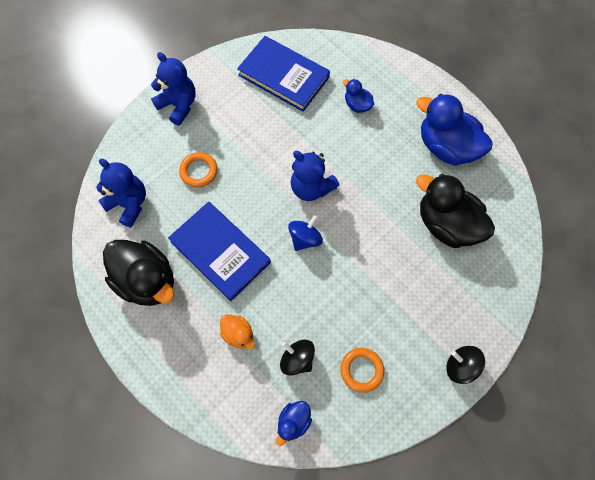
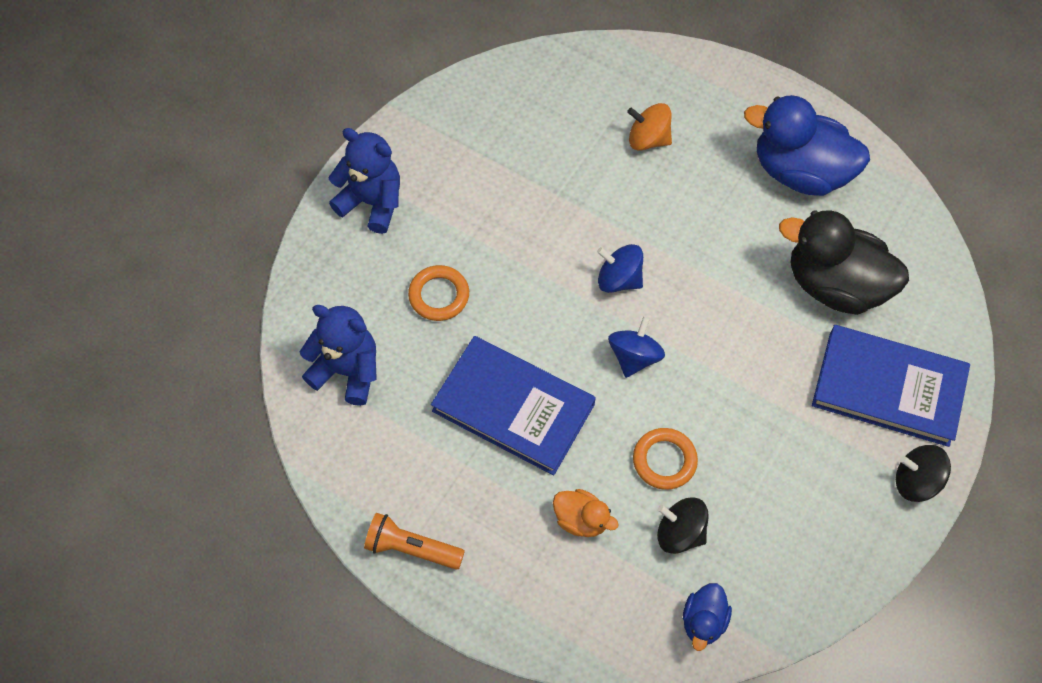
camera: 15 degrees left, 5 degrees down
(129, 324) = (411, 548): none -> orange flashlight
(147, 280) = (416, 477): black duck -> none
(283, 76) = (521, 120): blue book -> blue book (888, 388)
(311, 187) = (619, 279): blue teddy bear -> blue spinning top
(357, 105) = (648, 139): blue duck -> orange spinning top
(361, 370) = (778, 523): orange ring -> orange ring (664, 460)

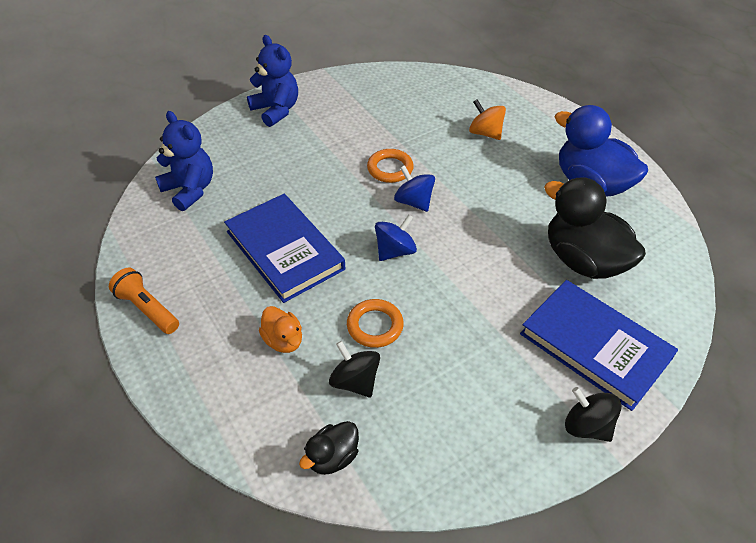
camera: 25 degrees right, 15 degrees down
(439, 295) = (281, 170): orange ring -> orange ring (390, 169)
(703, 621) = (332, 457): blue duck -> black duck

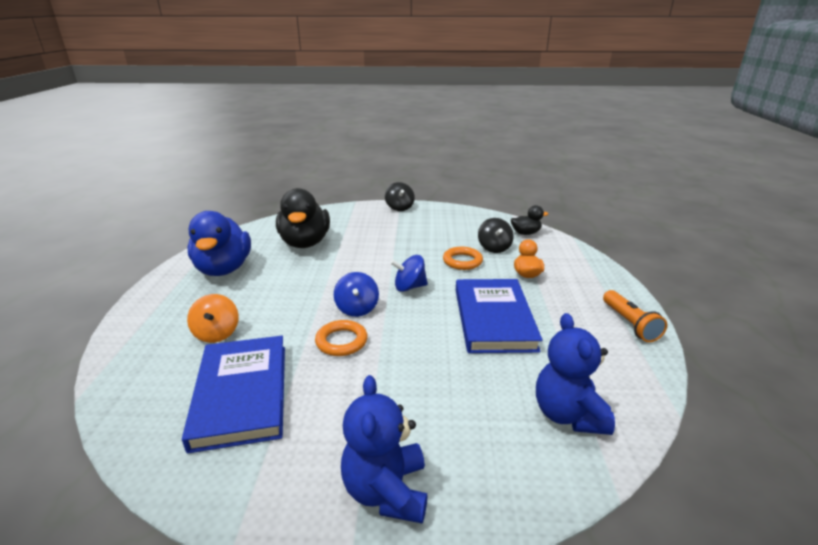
camera: 145 degrees left, 20 degrees down
(594, 346) = (358, 220): blue book -> blue book (242, 394)

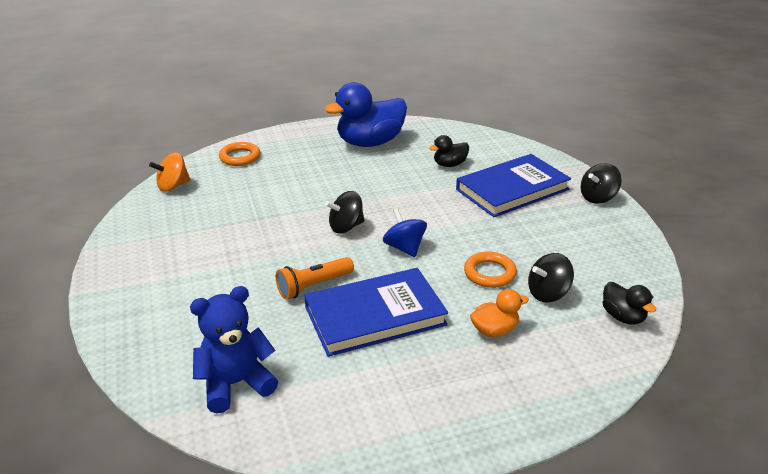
camera: 70 degrees right, 5 degrees up
(217, 333) = (276, 173): orange spinning top -> orange spinning top (173, 186)
(242, 394) = (212, 208): blue book -> blue book (512, 189)
(305, 243) = (449, 164): black duck -> black duck, size x0.48
(341, 341) = (292, 232): orange ring -> orange ring (240, 157)
(357, 309) = (346, 227): blue spinning top -> black spinning top
(386, 491) = (134, 295): blue teddy bear -> none
(629, 324) = (425, 434): orange flashlight -> orange flashlight (313, 286)

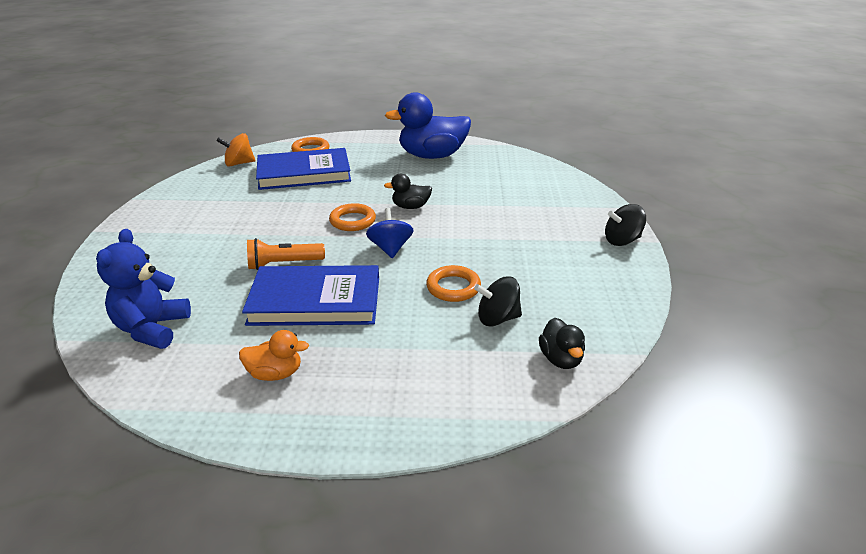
camera: 20 degrees right, 0 degrees up
(236, 384) = (152, 329): blue teddy bear -> blue teddy bear turned 75 degrees counterclockwise
(346, 227) = (352, 221): black spinning top -> orange ring
(449, 164) = (492, 185): black duck -> black duck (410, 207)
(494, 330) = (416, 340): orange duck -> orange duck (275, 373)
(512, 189) = (537, 217): blue book -> blue book (304, 173)

